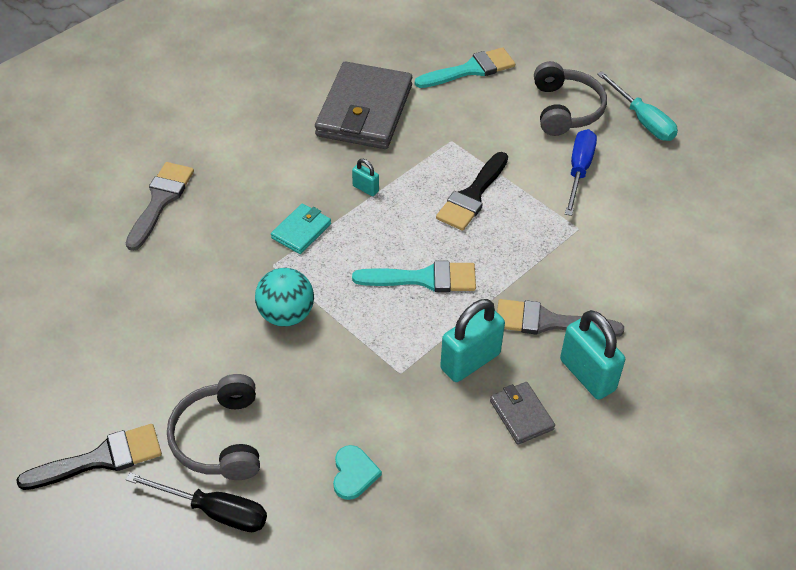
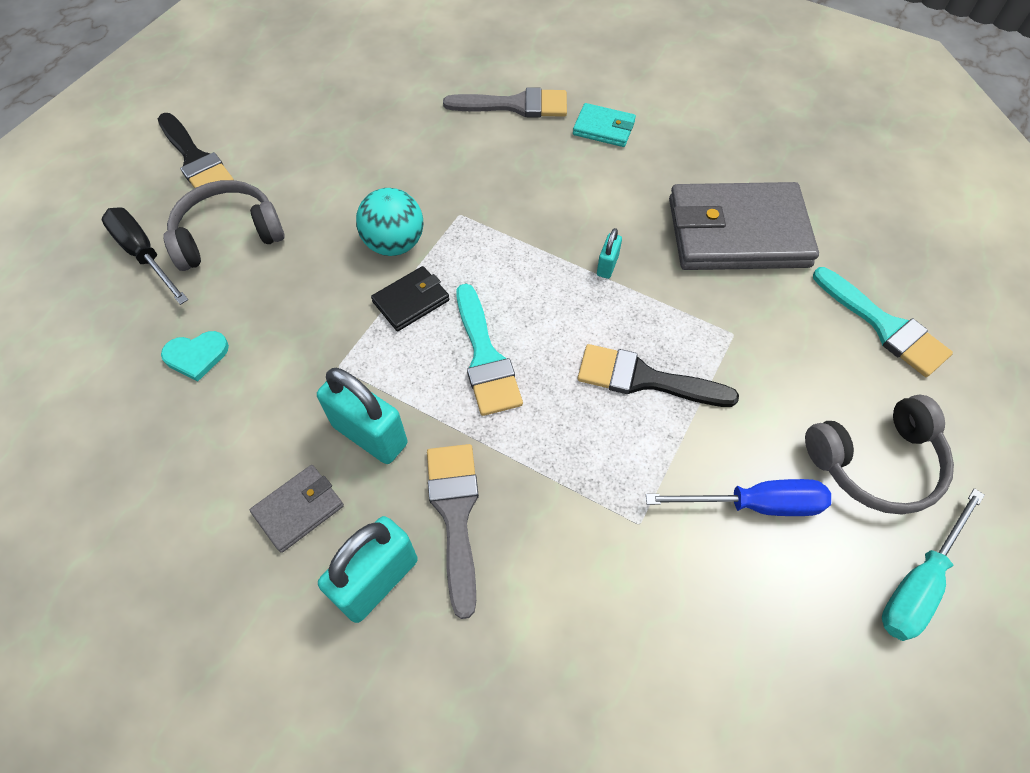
camera: 75 degrees right, 10 degrees up
(214, 511) = (144, 254): black screwdriver -> black screwdriver turned 135 degrees clockwise
(301, 231) = (517, 225): turquoise wallet -> turquoise wallet (603, 128)
(352, 314) = (411, 301): none -> black wallet

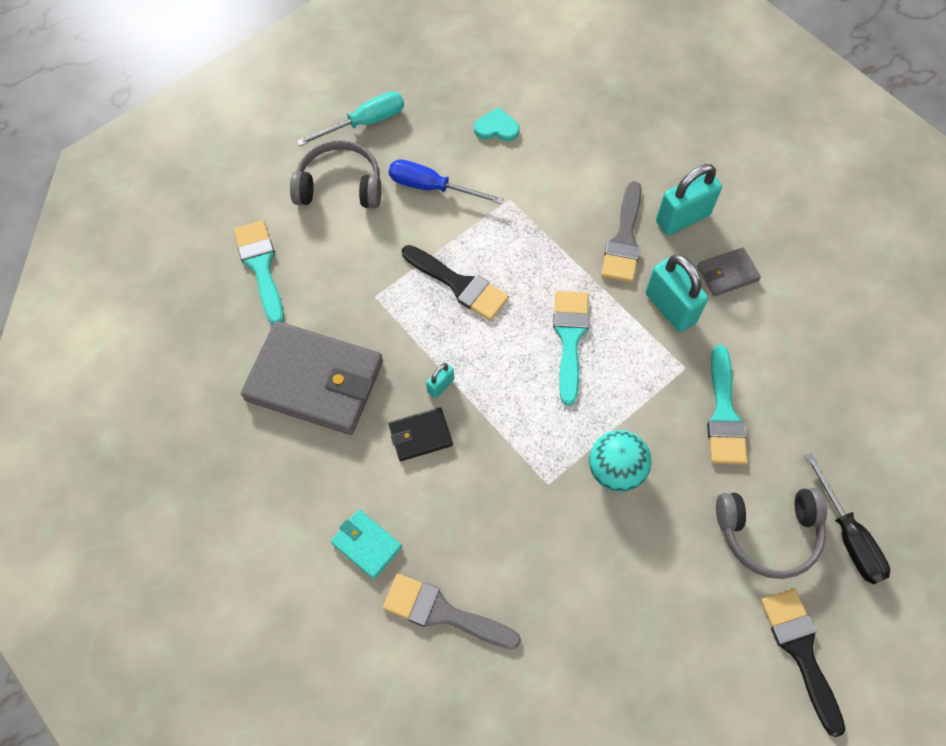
camera: 160 degrees left, 5 degrees up
(196, 356) = (798, 413): turquoise heart -> turquoise heart (496, 128)
(285, 330) = (724, 414): none -> turquoise brush
(411, 301) = (615, 407): black wallet -> black wallet (420, 435)

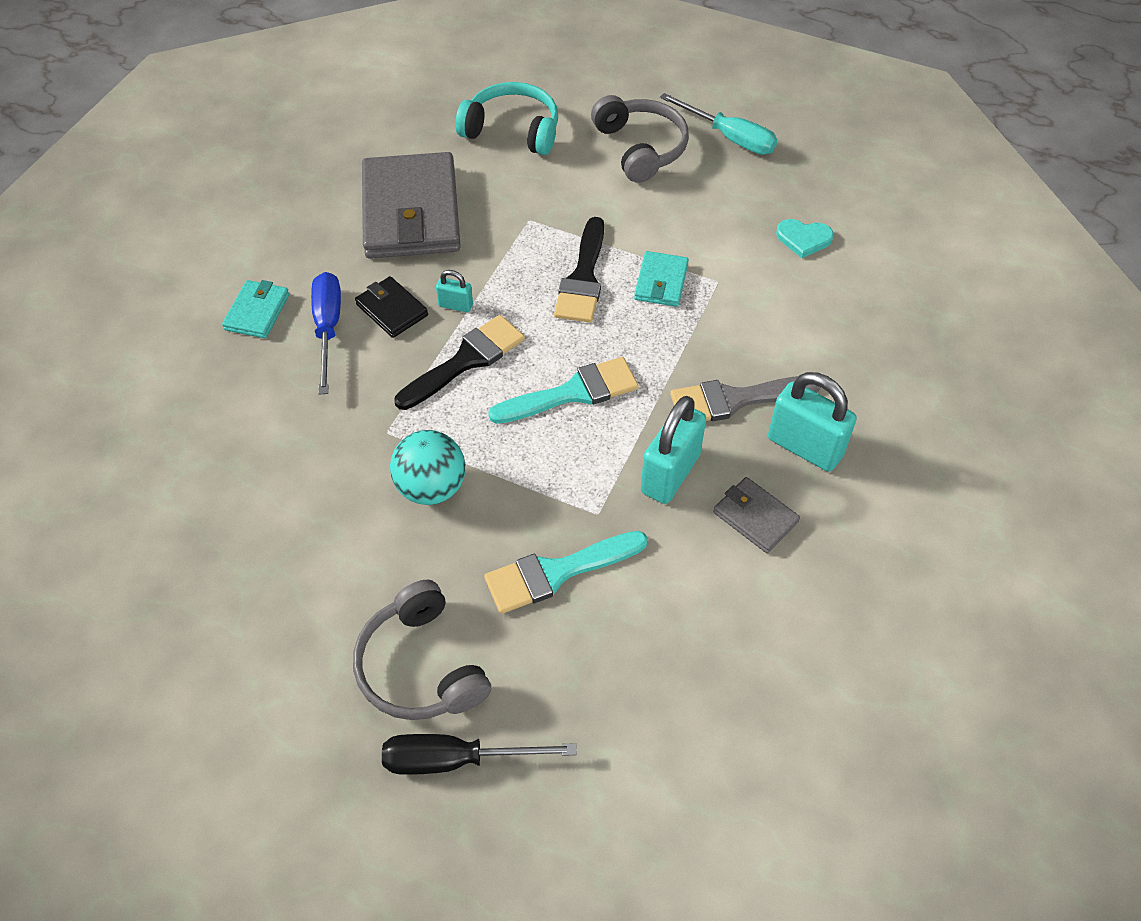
camera: 65 degrees right, 10 degrees down
(261, 267) = (512, 130): turquoise brush -> turquoise headphones
(432, 187) = (688, 215): blue screwdriver -> blue screwdriver (328, 328)
(443, 613) = (209, 395): grey brush -> none
(491, 235) = (661, 282): none -> turquoise wallet
(496, 128) = (803, 239): turquoise heart -> turquoise heart turned 120 degrees clockwise
(801, 651) = (283, 746): black brush -> black brush (466, 361)
(848, 536) = (456, 759): black screwdriver -> black screwdriver turned 45 degrees clockwise

